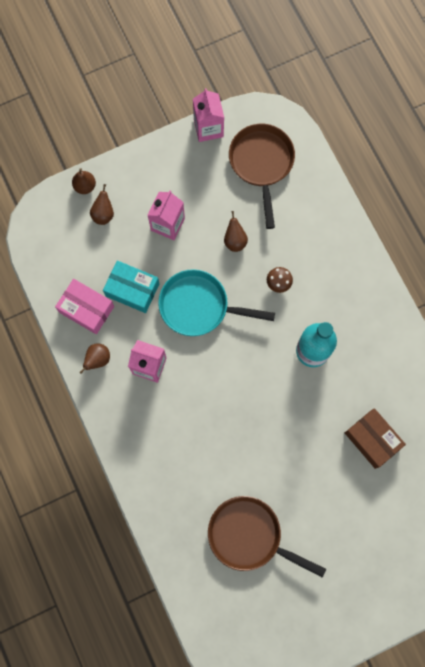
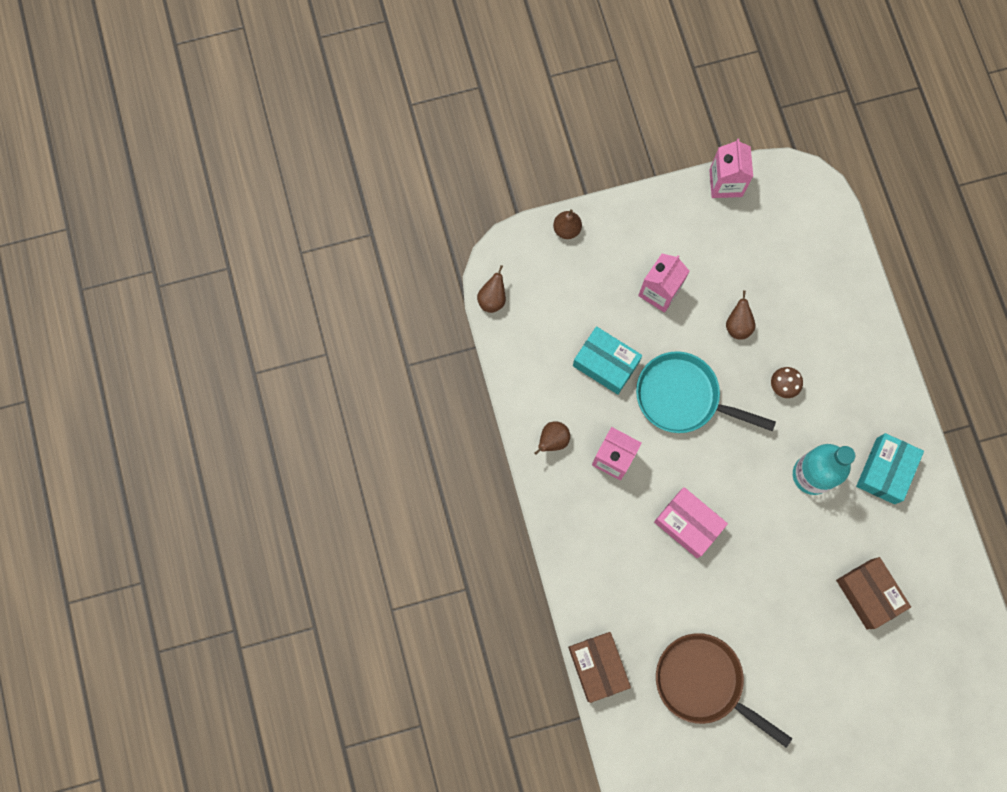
camera: 10 degrees right, 0 degrees up
(86, 309) = (548, 378): pink box -> pink box (688, 524)
(103, 214) = (584, 266): brown pear -> brown pear (492, 299)
(161, 538) = (598, 666): none -> brown box
(261, 164) = (784, 238): brown pan -> none
(370, 337) = (885, 471): none -> turquoise box

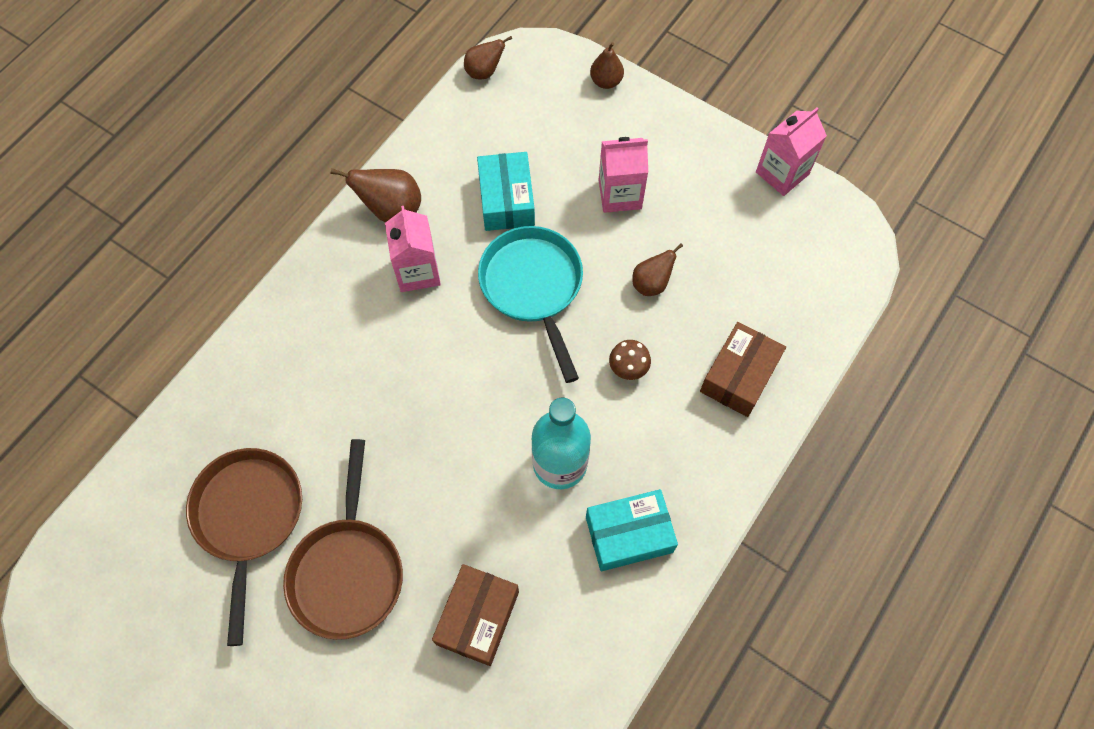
camera: 50 degrees right, 10 degrees down
(553, 440) = (391, 209): brown pear -> brown pear, size x1.51
(598, 666) = (191, 406): brown box -> brown box (739, 376)
(688, 524) = (407, 384): pink box -> none
(783, 647) = (348, 570): none -> brown pan

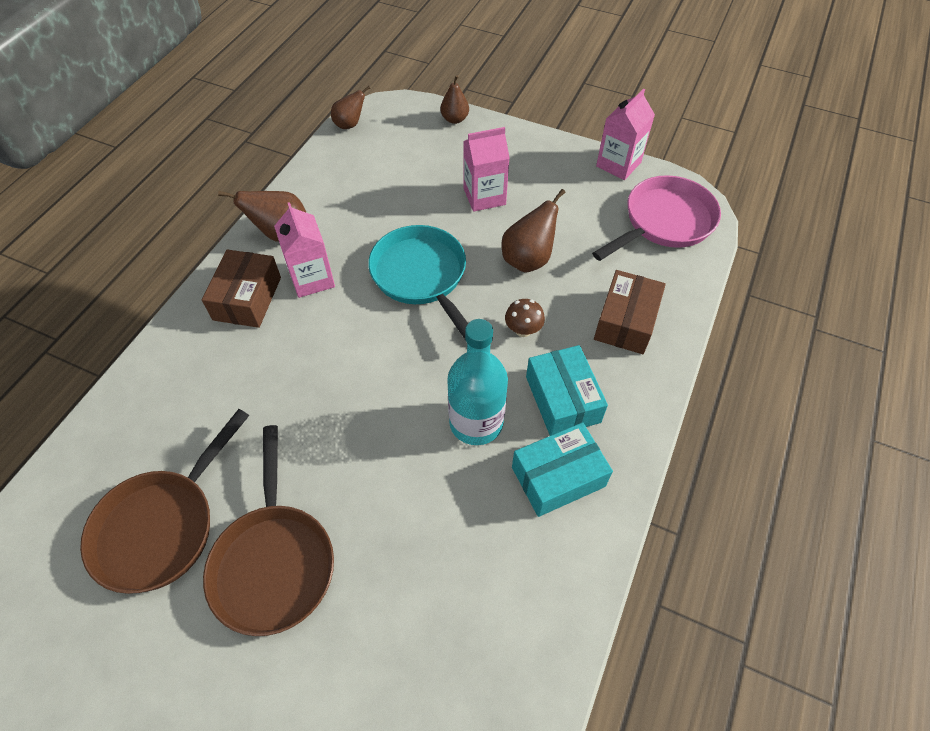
camera: 10 degrees left, 10 degrees down
(249, 518) = (162, 526): brown pan -> brown pan turned 135 degrees counterclockwise
(477, 618) = (420, 586): brown box -> brown box (247, 298)
(506, 200) = (385, 213): turquoise box -> turquoise box (562, 399)
(651, 283) = (528, 259): brown pear -> brown pear, size x1.51
(814, 259) = (664, 222): none -> pink pan

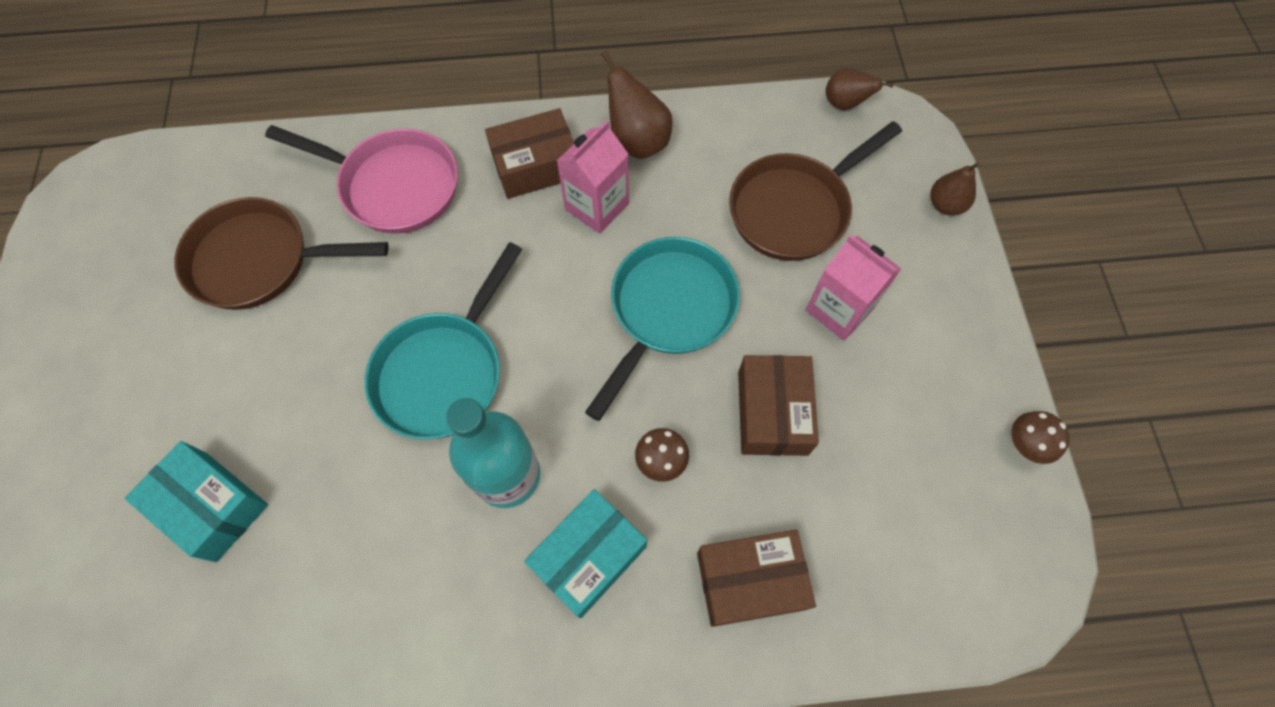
camera: 60 degrees right, 10 degrees up
(274, 561) = (265, 374): brown pan -> brown pan (795, 209)
(369, 428) = (444, 371): none -> turquoise pan
(528, 259) = (772, 412): brown pear -> brown box
(558, 477) = (483, 601): turquoise box -> turquoise box (211, 506)
(618, 164) = (1025, 445): pink carton -> brown mushroom
(664, 222) = (959, 557): pink pan -> pink pan (393, 185)

